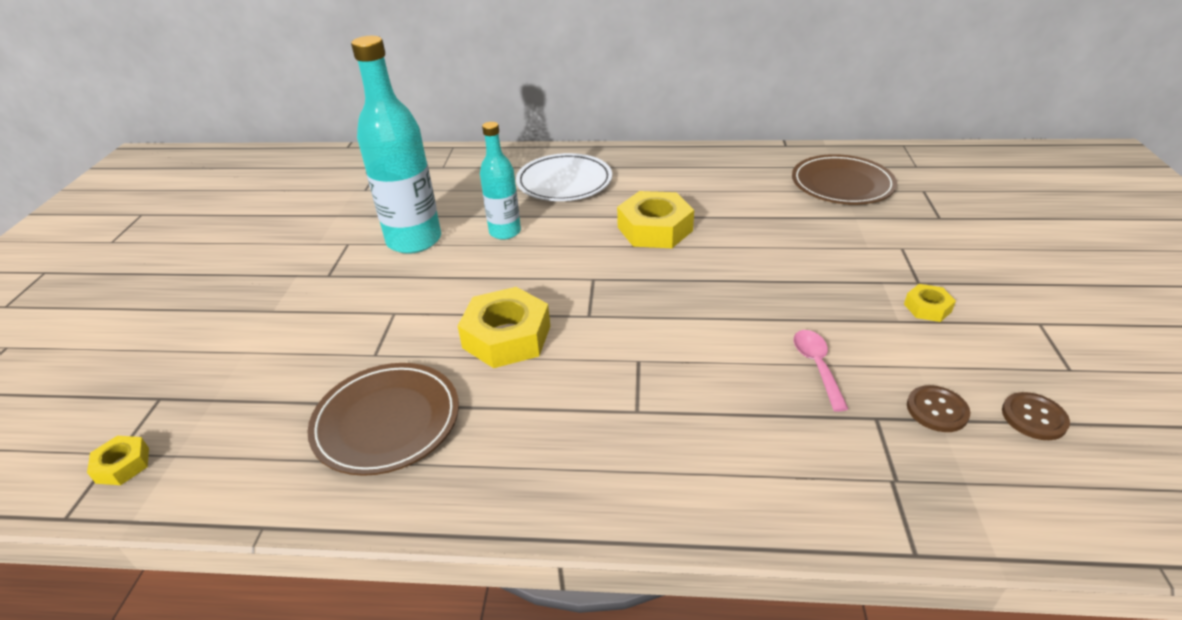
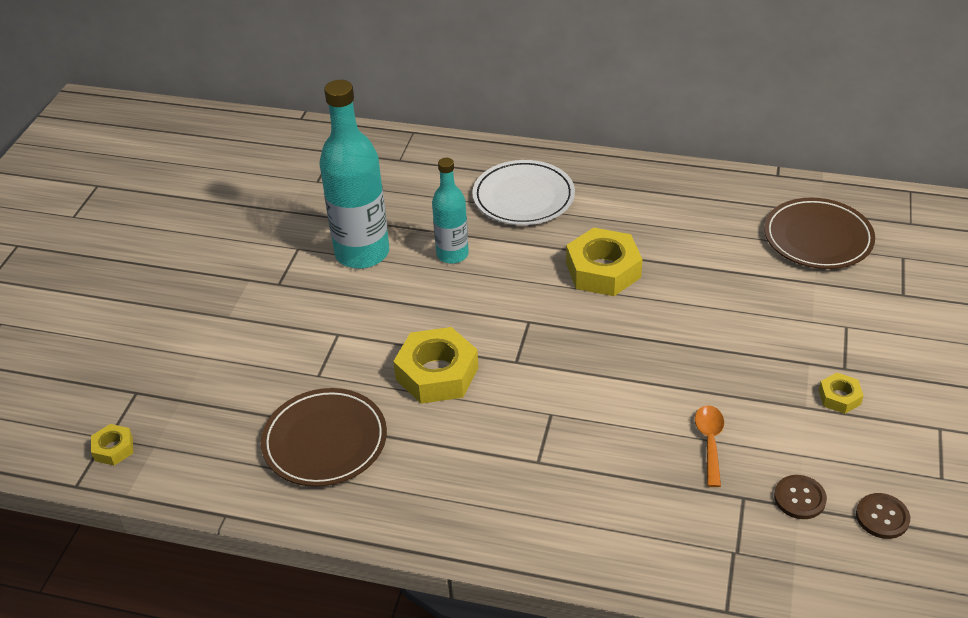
camera: 10 degrees right, 5 degrees up
(816, 366) = (709, 442): pink spoon -> orange spoon

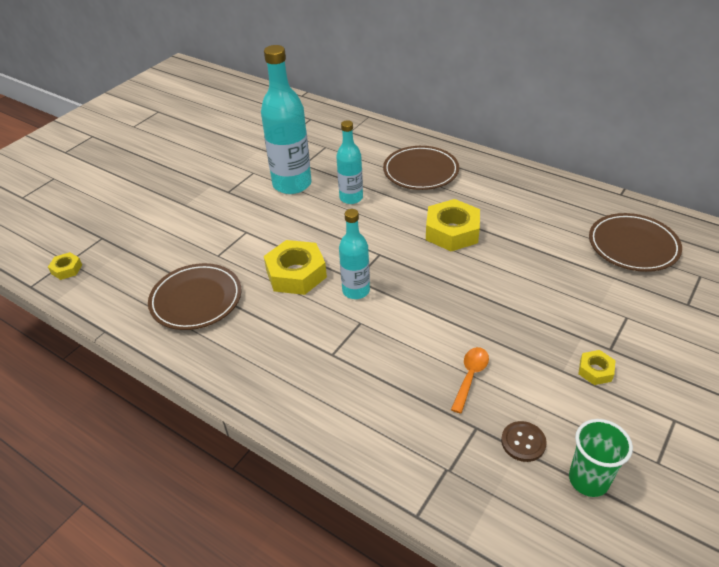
camera: 20 degrees right, 0 degrees up
(523, 197) = (420, 171): white plate -> brown plate
(524, 376) = (356, 291): none -> turquoise bottle
(882, 517) = (588, 480): brown button -> green cup

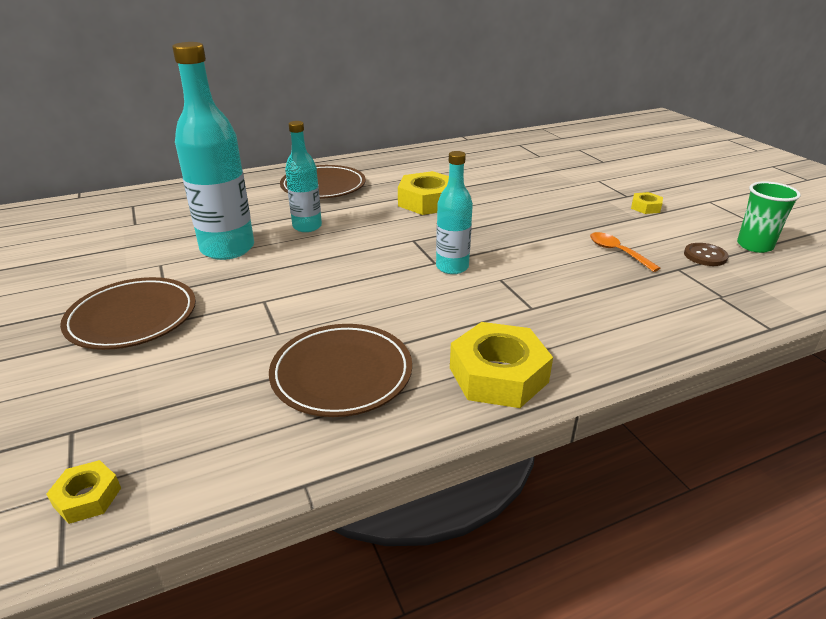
camera: 60 degrees left, 10 degrees down
(296, 274) = (384, 291): yellow nut -> yellow nut (498, 375)
(633, 246) = (527, 154): brown plate -> brown plate (132, 318)

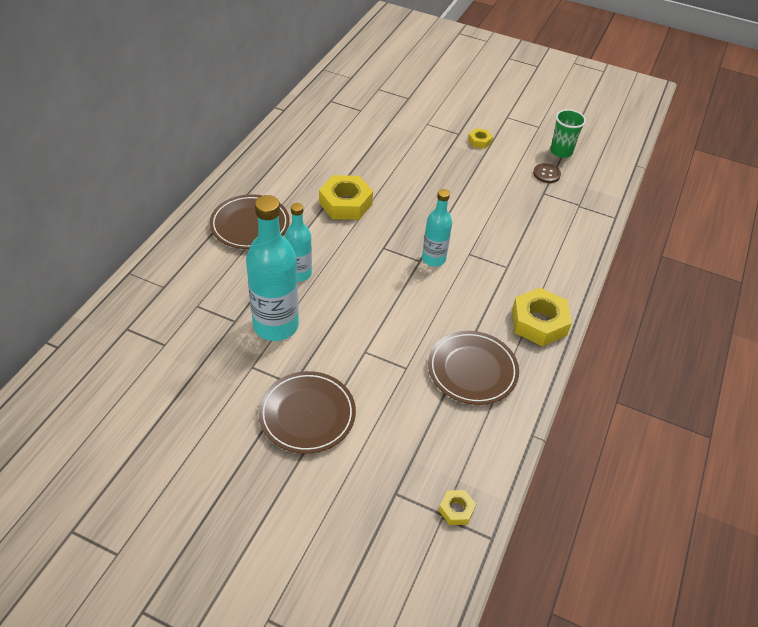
camera: 45 degrees left, 15 degrees up
(617, 252) = (503, 195): orange spoon -> none

